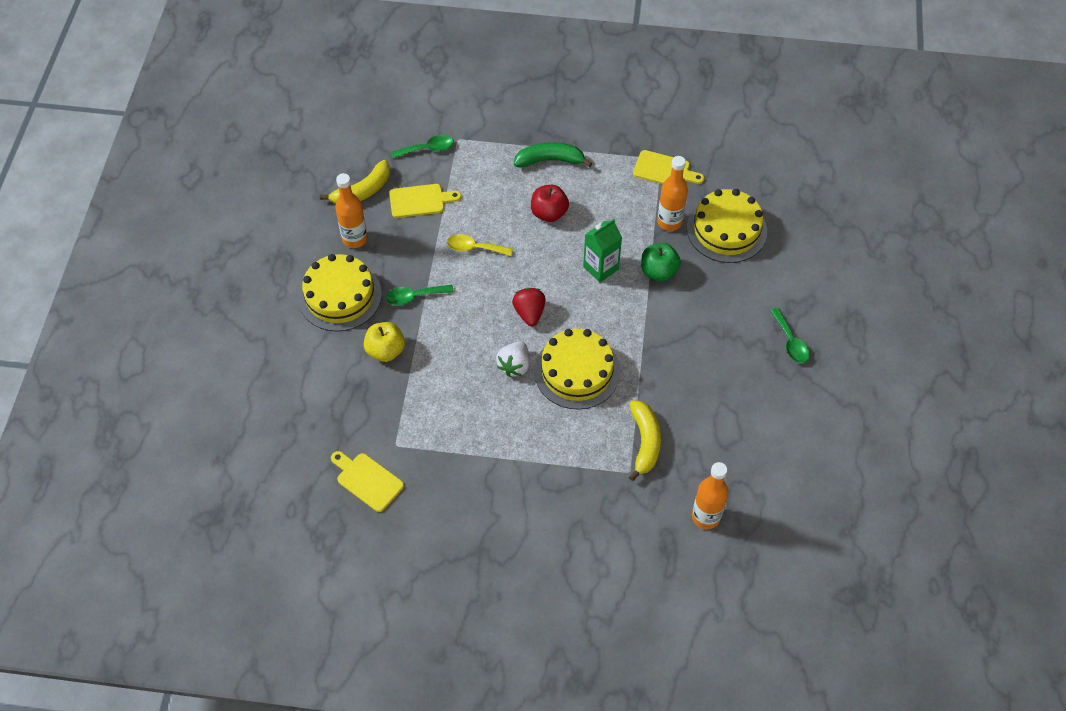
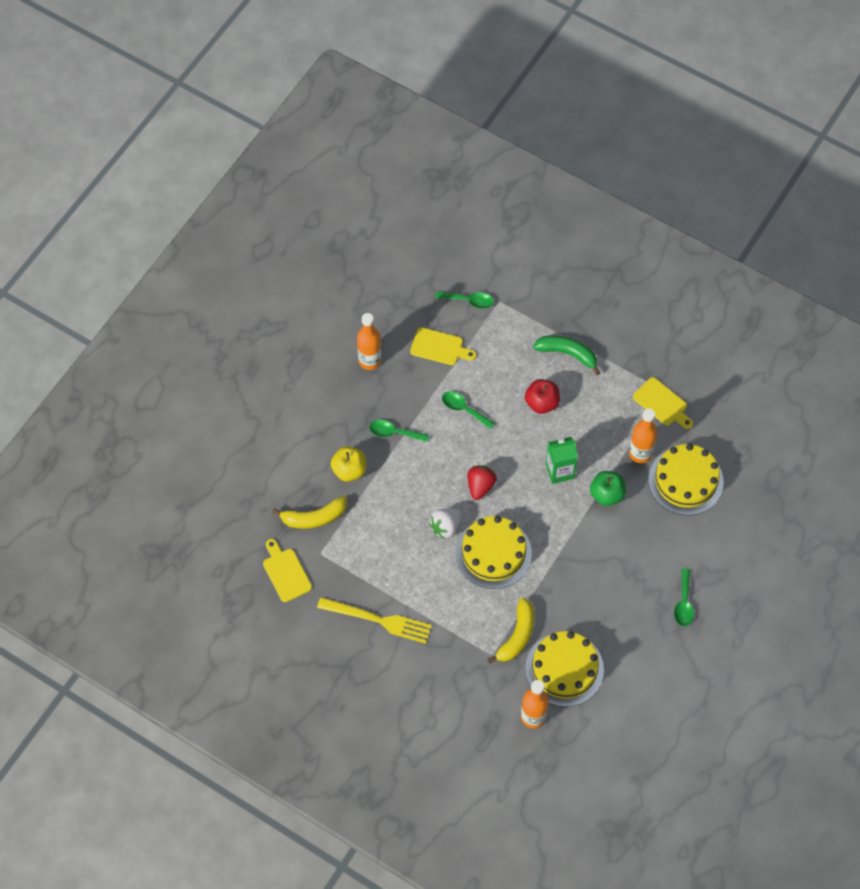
camera: 25 degrees right, 5 degrees up
(340, 296) = (335, 407): yellow cake -> yellow cake (564, 669)
(362, 191) = (396, 319): yellow banana -> yellow banana (314, 518)
(474, 248) = (464, 409): yellow spoon -> green spoon
(492, 487) = (379, 620): none -> yellow fork

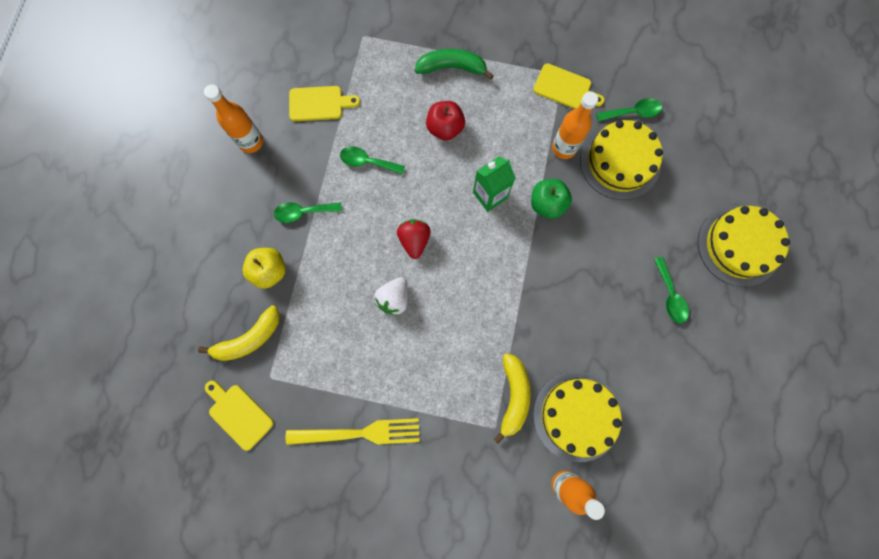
camera: 20 degrees left, 15 degrees up
(469, 301) = (332, 45): green spoon -> green spoon (633, 112)
(493, 553) = (454, 310): yellow cake -> yellow cake (739, 245)

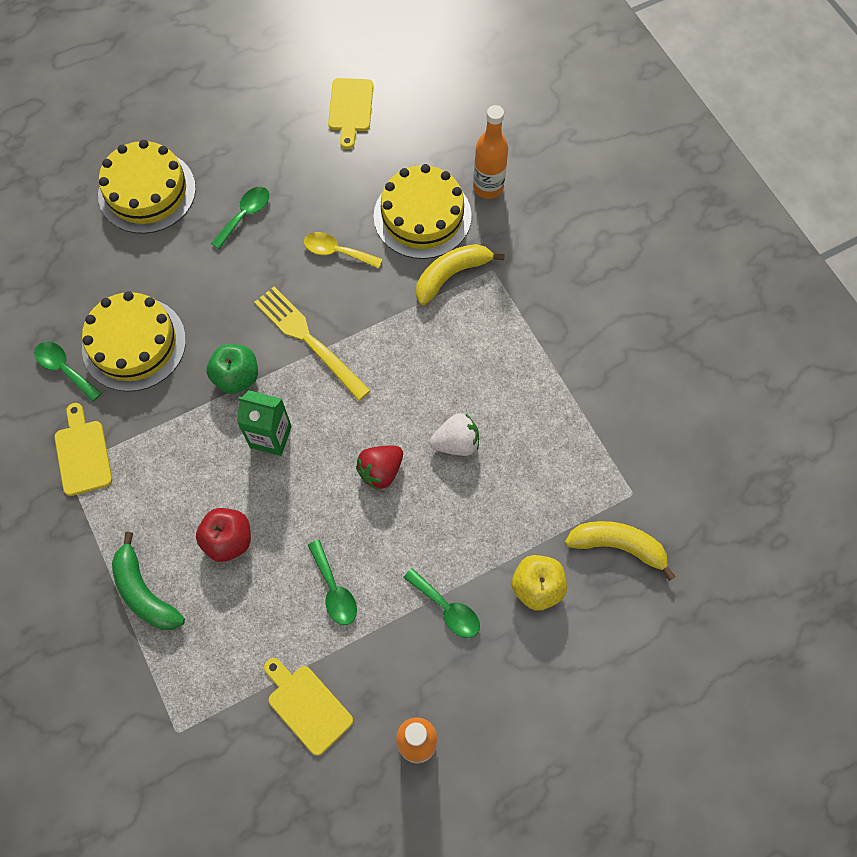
camera: 130 degrees left, 10 degrees down
(239, 414) = (690, 492): yellow cutting board -> yellow cutting board (350, 109)
(359, 433) = (602, 374): yellow fork -> yellow fork (308, 340)
(564, 148) = (159, 405): orange bottle -> none
(593, 333) = (336, 252): none -> yellow spoon

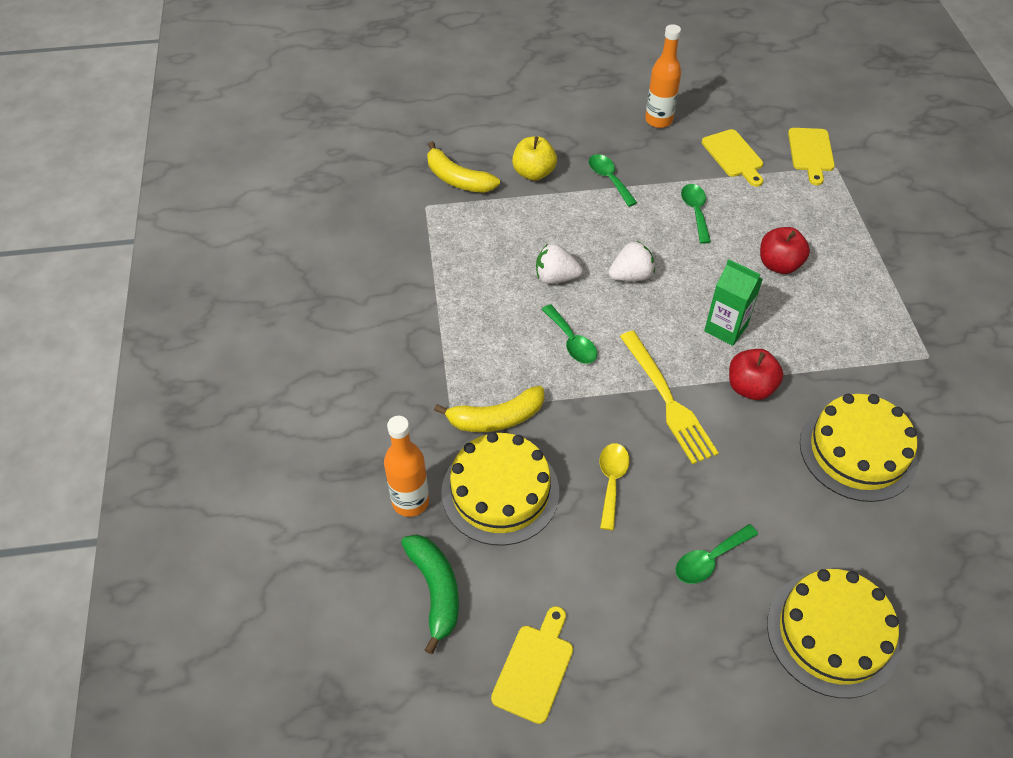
camera: 160 degrees left, 15 degrees down
(64, 369) = (936, 448): green spoon -> green spoon (571, 341)
(83, 454) = (913, 365): yellow cutting board -> yellow cutting board (811, 153)
(144, 592) = (856, 250): green banana -> green banana (435, 590)
(237, 377) = (750, 387): green apple -> red apple
(336, 252) = (612, 481): yellow spoon -> yellow spoon turned 120 degrees counterclockwise
(381, 471) = (631, 276): red strawberry -> white strawberry

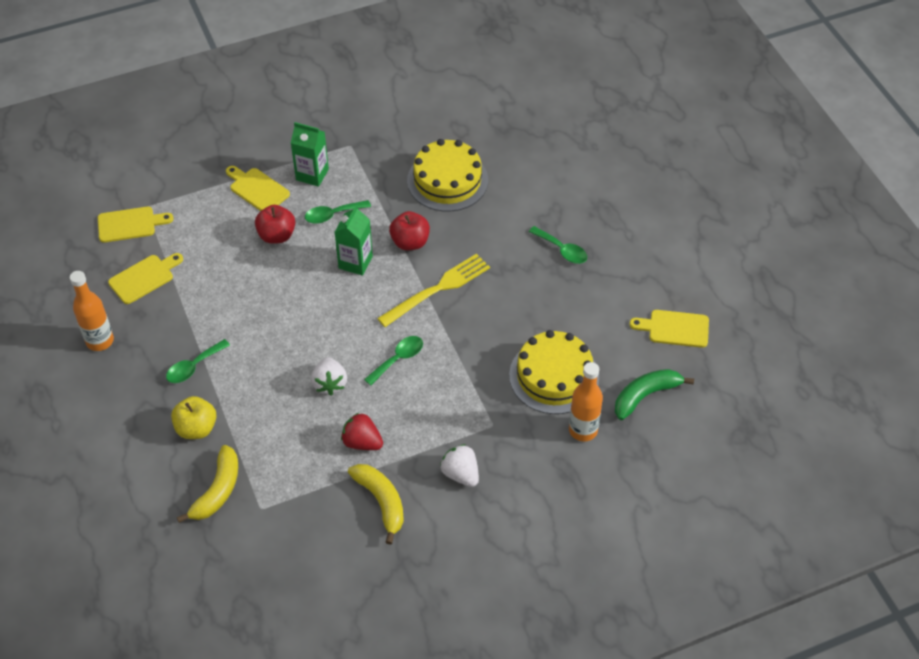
camera: 105 degrees left, 0 degrees up
(472, 291) = (362, 442): none -> red strawberry
(496, 418) = (490, 393): yellow banana -> yellow banana (381, 502)
(612, 481) = (521, 311): yellow spoon -> none
(631, 276) = (314, 331): white strawberry -> white strawberry (460, 474)
(695, 211) = (224, 297): green spoon -> green spoon (332, 215)
(832, 633) = (589, 186): yellow cake -> none
(855, 258) = (257, 189): none -> yellow cutting board
(877, 311) = (312, 174): none -> green carton

